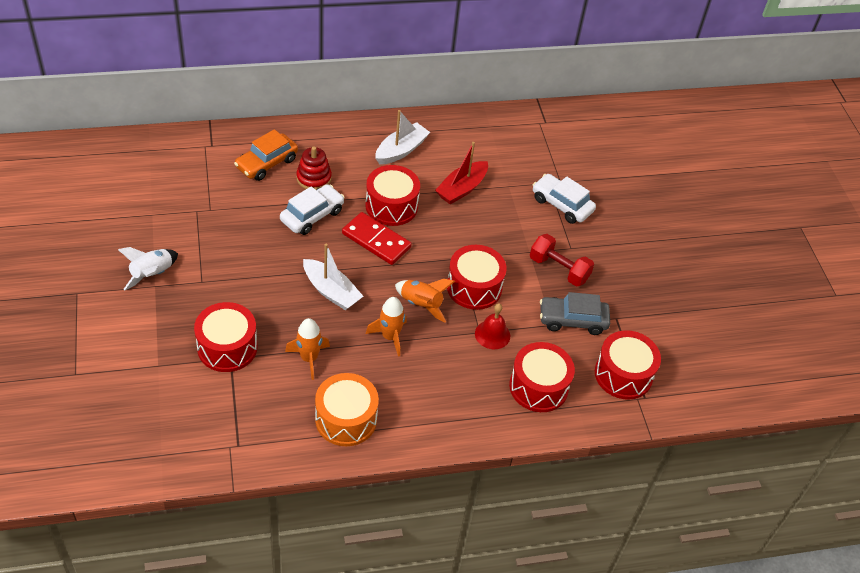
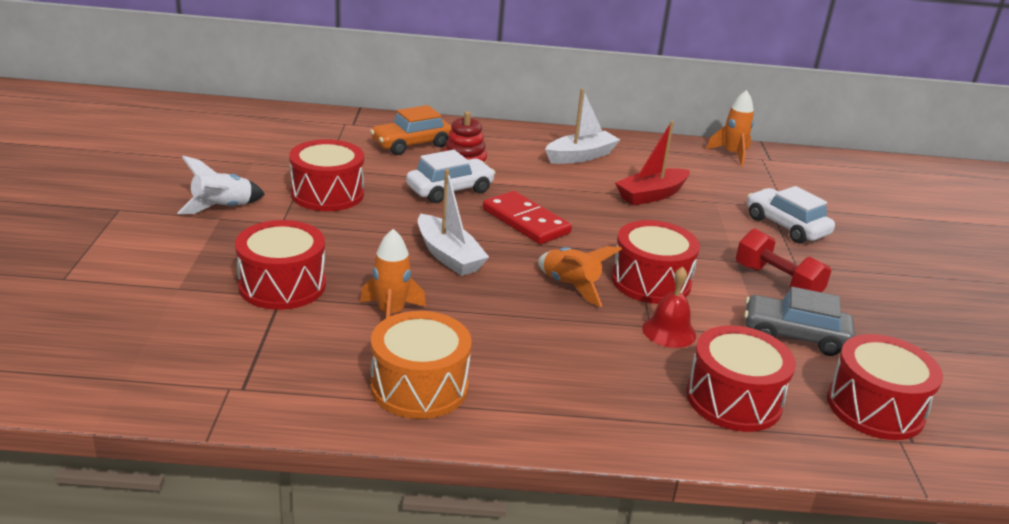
camera: 15 degrees right, 20 degrees down
(390, 337) = (516, 310): orange rocket -> orange rocket (732, 154)
(391, 206) = (555, 196): red drum -> red drum (327, 194)

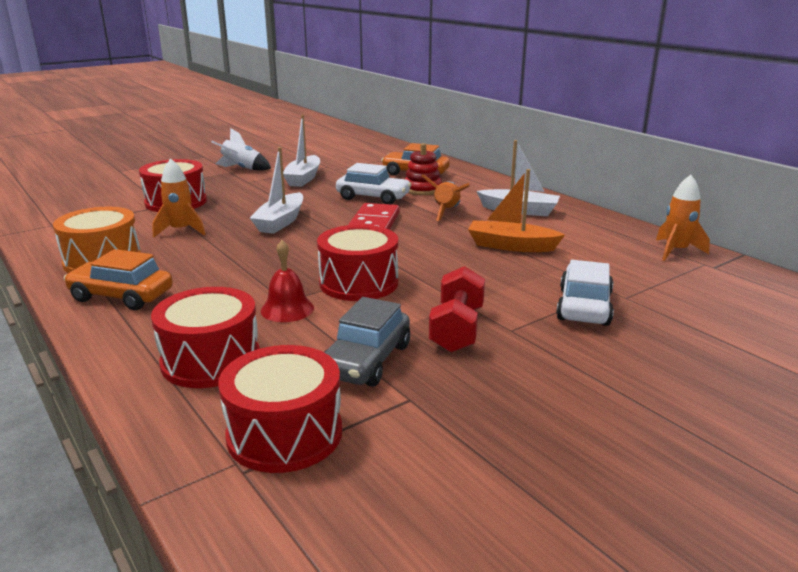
camera: 55 degrees right, 5 degrees down
(327, 194) = (303, 178): red drum -> white boat
(541, 403) = (121, 296): none -> orange car
(570, 286) = (301, 261): orange rocket -> orange rocket (446, 211)
(651, 195) = (511, 246): red boat -> orange boat
(794, 335) = (366, 360): grey car -> grey car turned 135 degrees counterclockwise

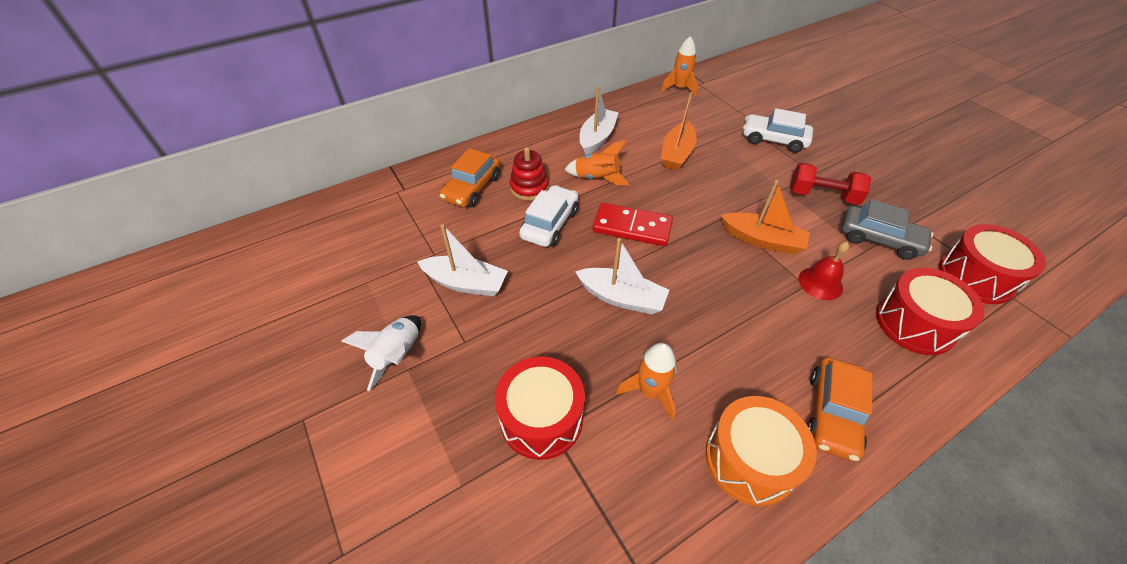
camera: 85 degrees left, 25 degrees up
(359, 283) = (762, 240): red drum -> orange boat

